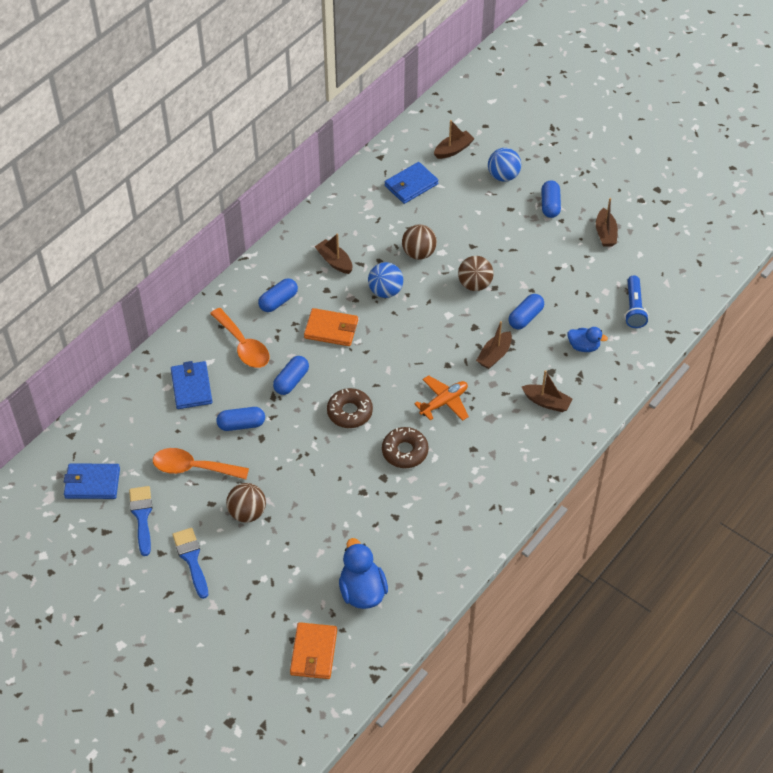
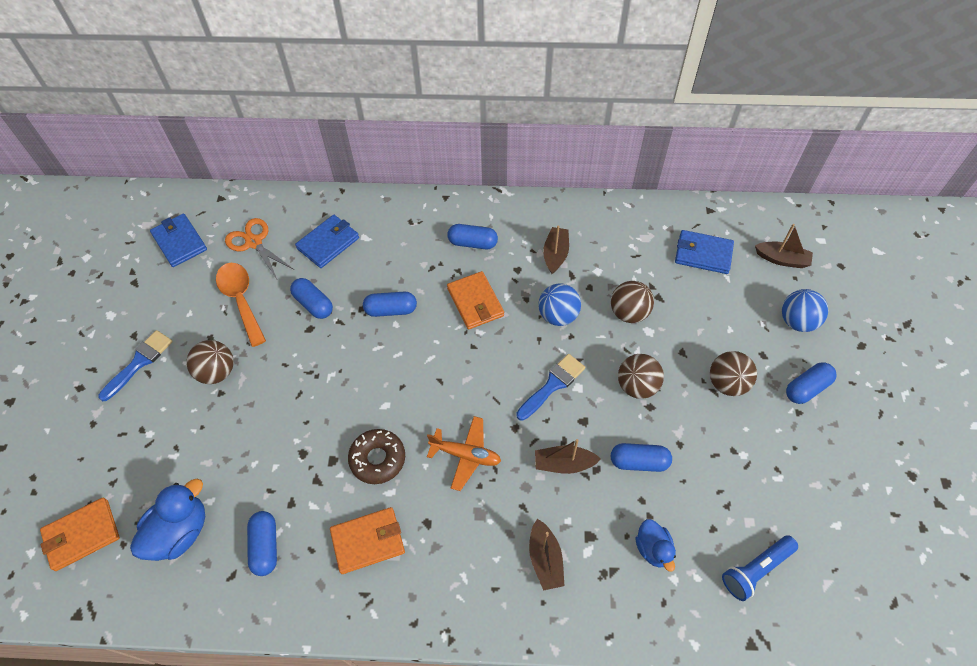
camera: 55 degrees right, 5 degrees up
(142, 516) = (165, 297): blue brush -> blue brush (553, 385)
(143, 434) = (254, 242): none -> orange scissors
(243, 345) = (402, 250): orange spoon -> none
(349, 412) = (390, 379): brown donut -> none
(415, 546) = (265, 546): none -> blue capsule
(459, 487) = (368, 541): none -> orange wallet
(513, 239) = (727, 383): none -> brown ball
(605, 233) = (827, 468): brown boat -> none

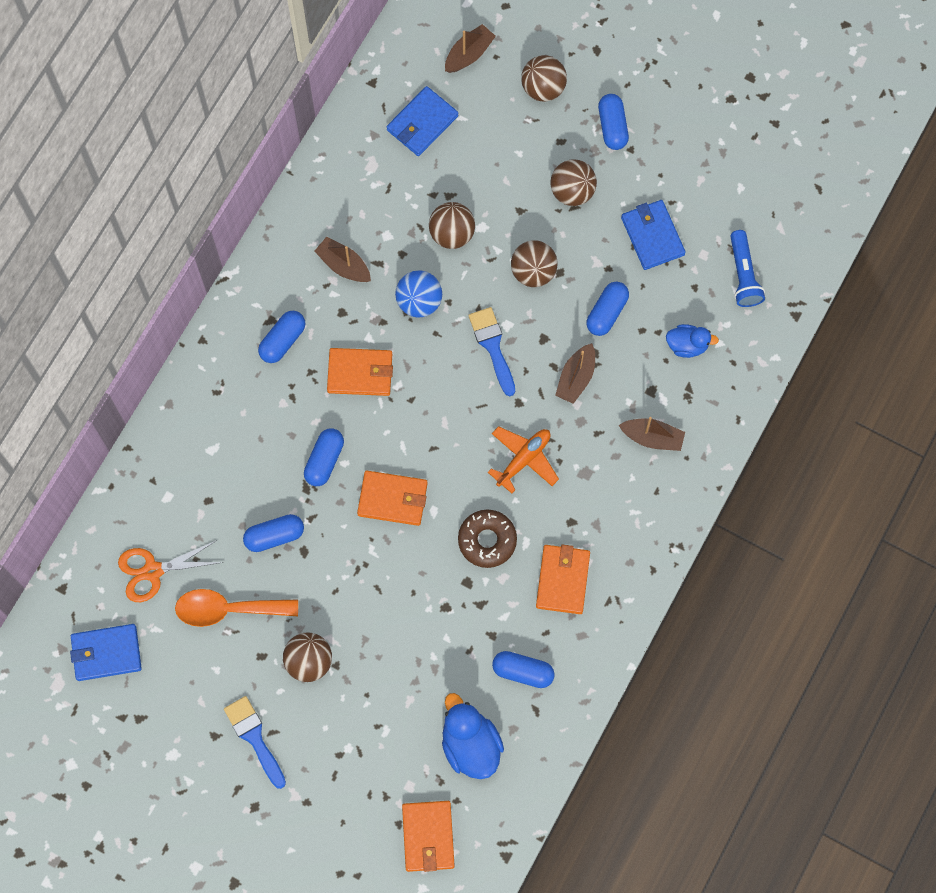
camera: 65 degrees left, 15 degrees up
(328, 243) = (199, 491): blue wallet -> blue wallet (652, 236)
(381, 371) = (393, 499): none -> orange wallet
(797, 321) = (543, 88): blue ball -> brown ball

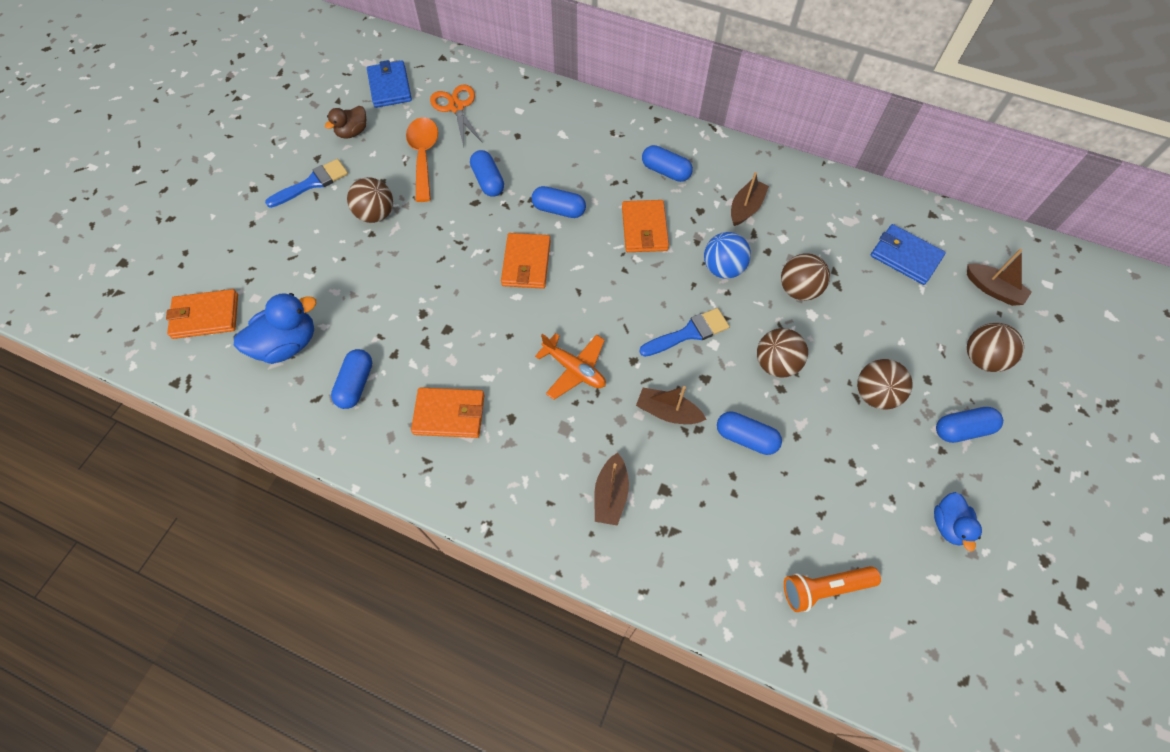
camera: 85 degrees right, 10 degrees down
(179, 695) = (352, 132): none -> brown duck
(487, 540) = (489, 343): brown donut -> none
(652, 236) = (846, 480): blue wallet -> none
(687, 345) = (724, 526): blue duck -> blue duck (948, 525)
(743, 275) = (824, 588): blue flashlight -> orange flashlight

